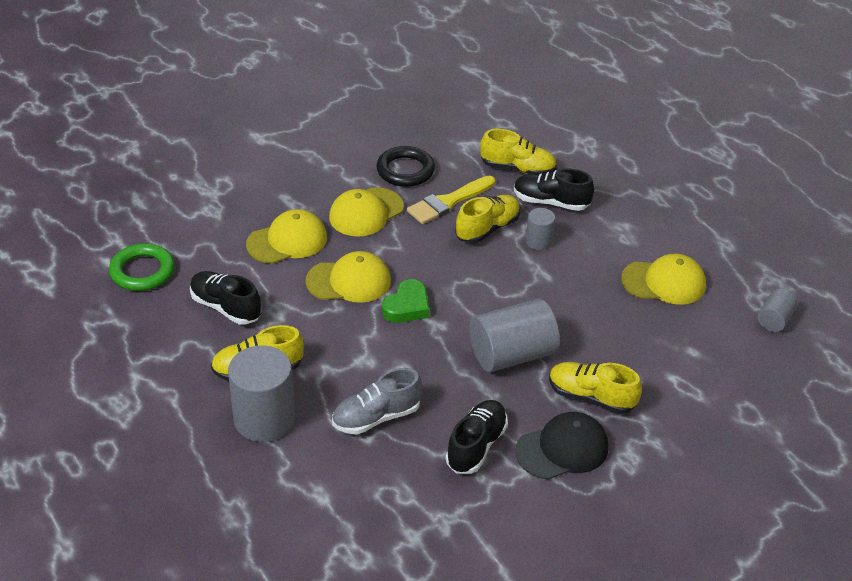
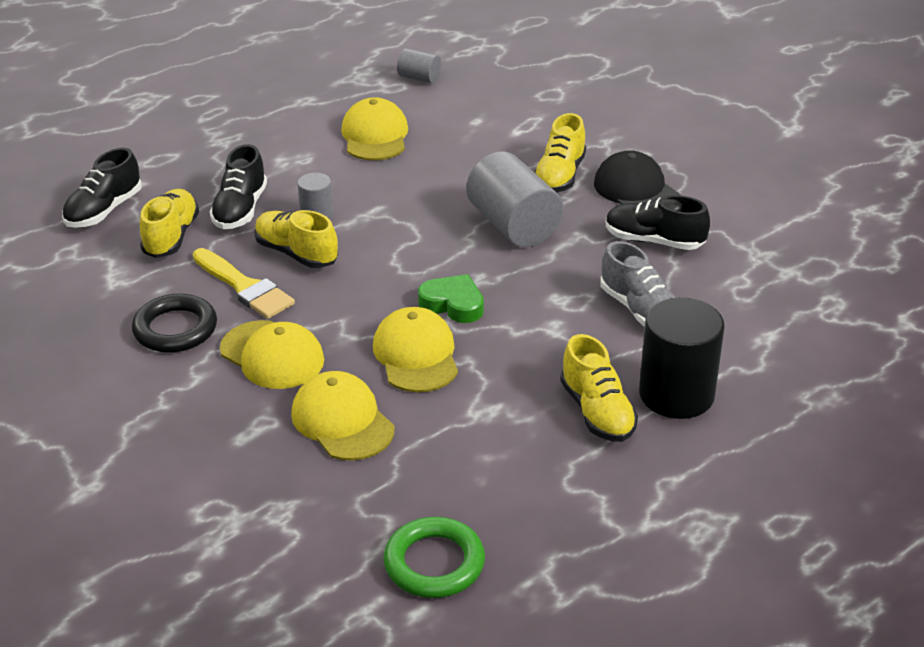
camera: 95 degrees left, 5 degrees down
(226, 307) = (491, 460): black shoe -> black shoe (104, 211)
(264, 419) = (676, 394): grey cylinder -> black cylinder

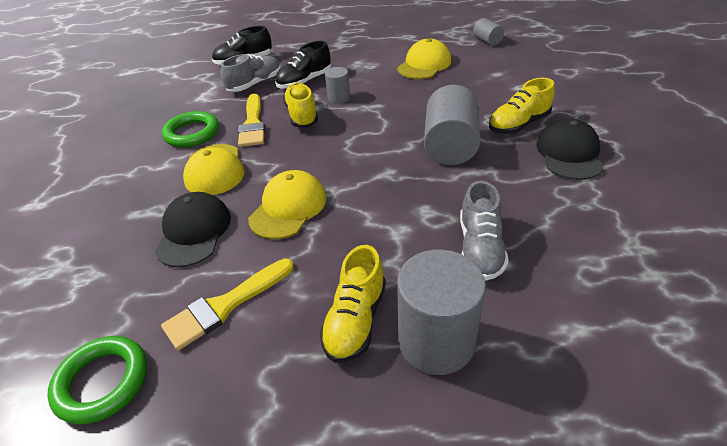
camera: 40 degrees right, 5 degrees up
(171, 237) = (255, 84): yellow shoe -> grey shoe
(175, 329) = (192, 133): black ring -> green ring
(342, 421) = (194, 232): yellow cap -> black cap
(453, 304) = (351, 183): green heart -> none
(467, 459) = (225, 305): none -> yellow brush
(654, 241) = (546, 197): black shoe -> none
(676, 394) = (436, 341): black cylinder -> grey cylinder

